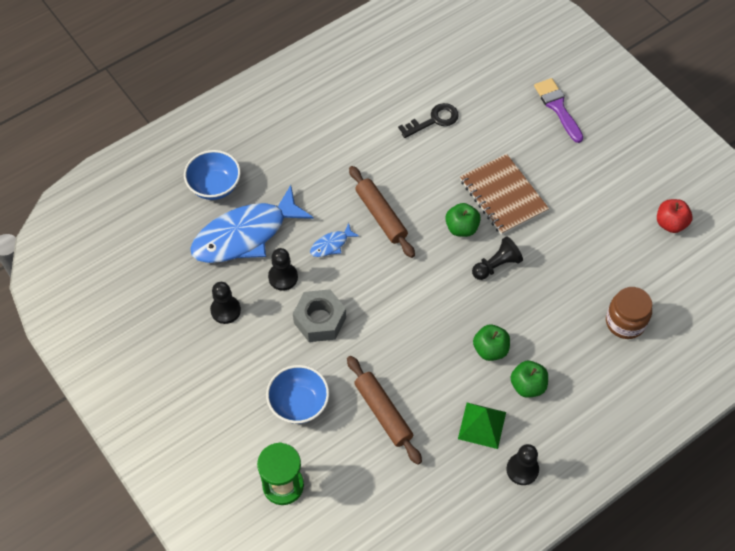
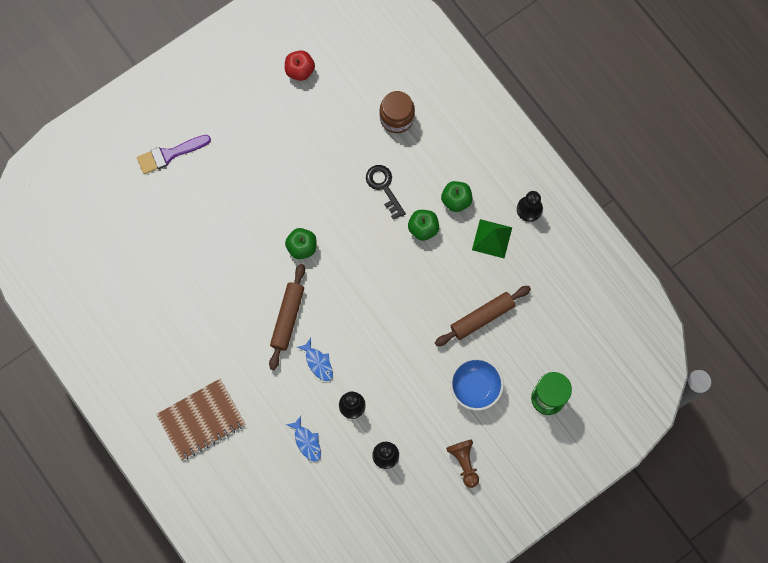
camera: 90 degrees left, 15 degrees up
(212, 390) = (464, 462): none -> brown pawn
(214, 186) = (251, 474): blue bowl -> none
(245, 235) = (306, 441): blue fish -> blue fish, size x0.41
(320, 320) = (395, 371): grey nut -> none
(381, 215) = (287, 318): brown rolling pin -> brown rolling pin turned 45 degrees counterclockwise
(433, 120) = (180, 268): black key -> black key (384, 187)
(496, 265) = (341, 219): black pawn -> none
(503, 196) = (268, 209): brown notebook -> brown notebook (201, 420)

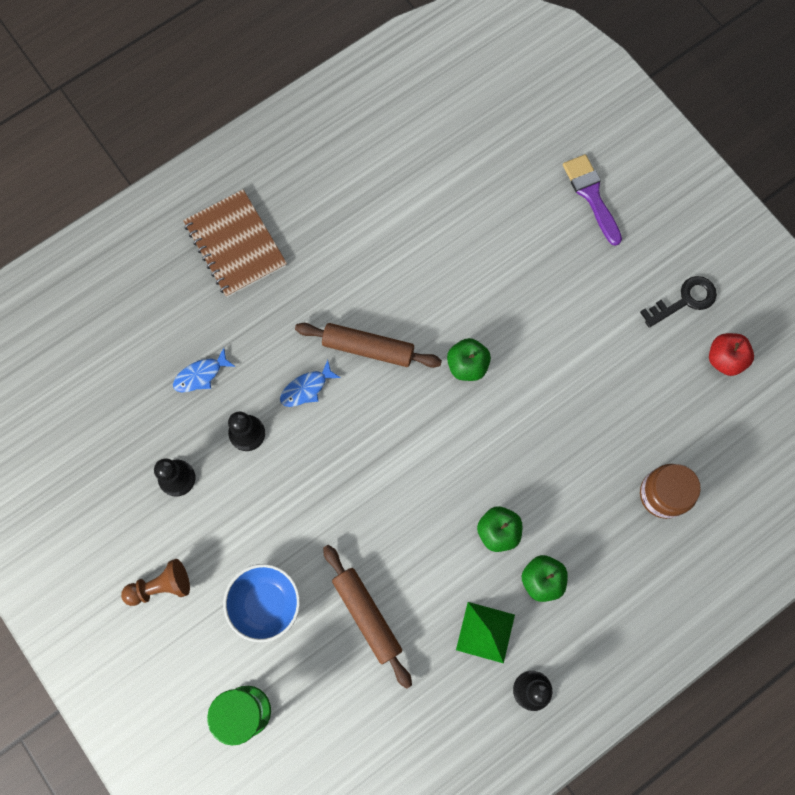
camera: 90 degrees right, 0 degrees up
(384, 187) = (557, 476): black key -> black key (684, 300)

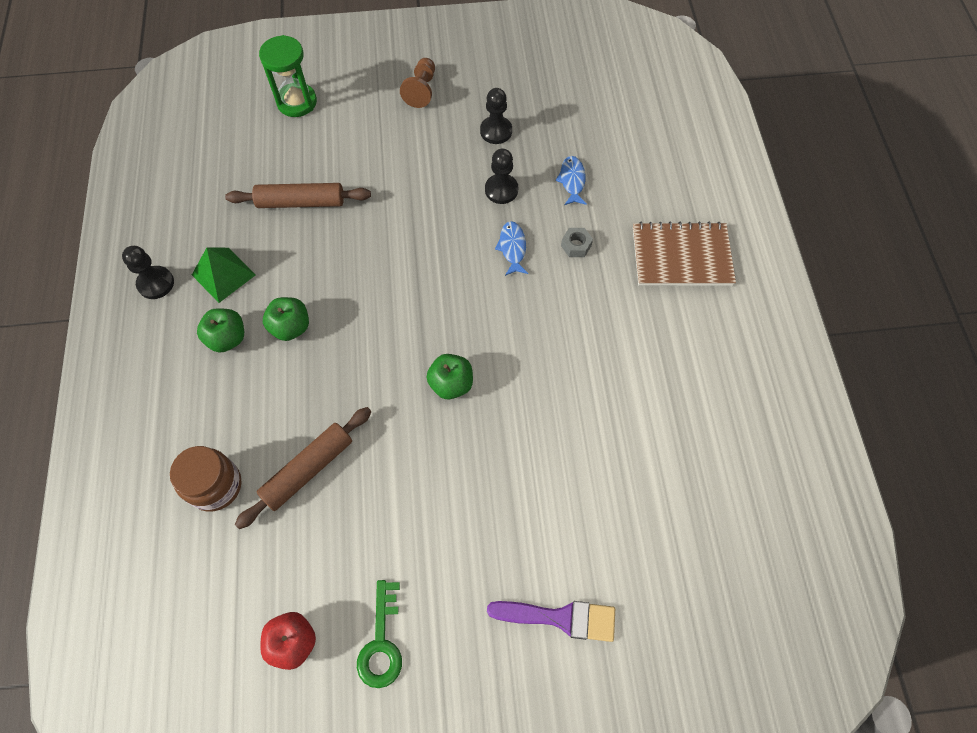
camera: 120 degrees right, 10 degrees down
(265, 603) = (360, 144): blue bowl -> none
(273, 336) = (576, 245): none -> grey nut
(368, 348) = (519, 311): brown rolling pin -> brown rolling pin (308, 470)
(684, 300) = (381, 642): black key -> green key

